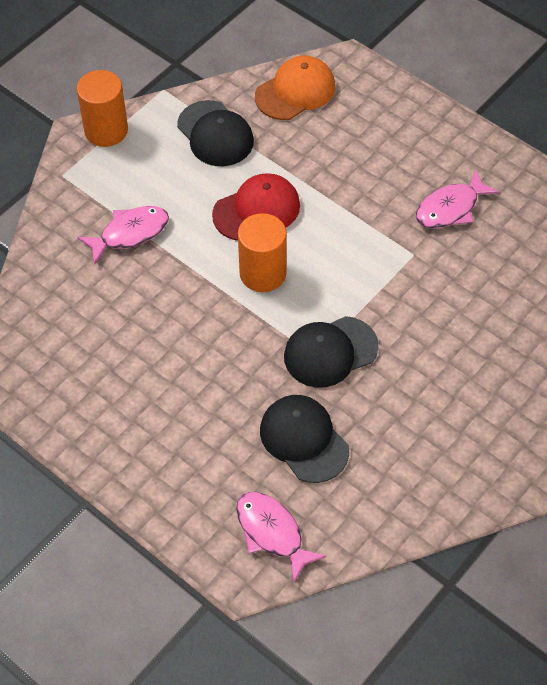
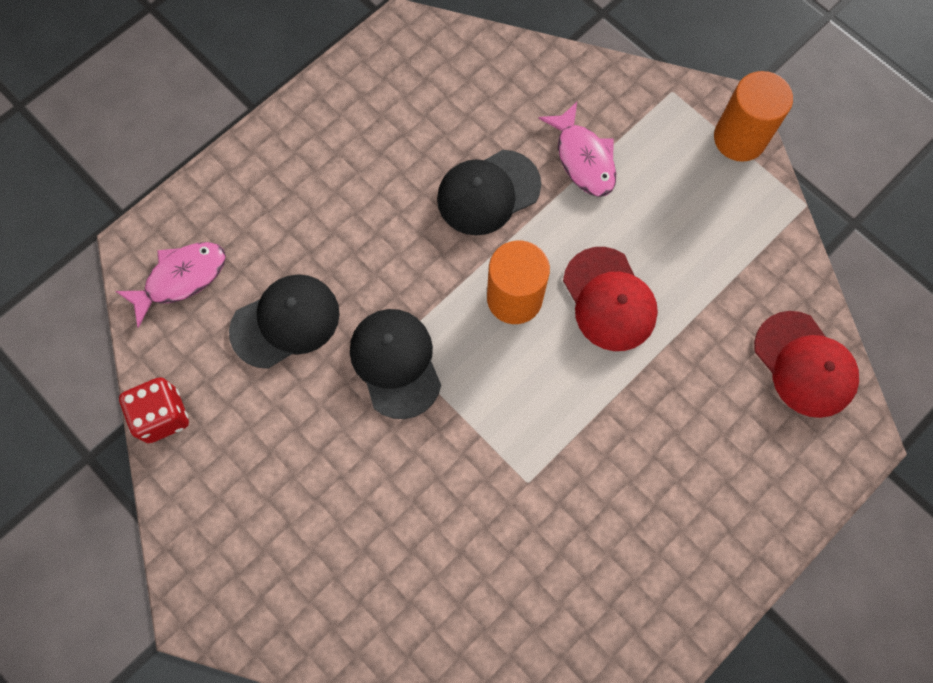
camera: 95 degrees right, 15 degrees up
(215, 134) = (732, 260): black cap -> black cap (488, 192)
(295, 91) = (805, 364): orange cap -> red cap
(403, 525) = (162, 416): none -> red dice
(450, 208) = (598, 542): pink fish -> none

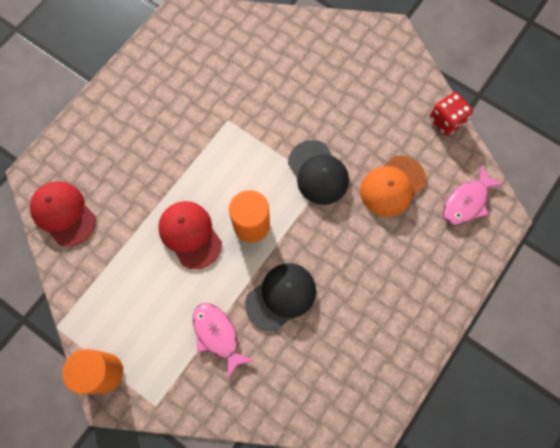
camera: 170 degrees right, 0 degrees up
(285, 322) = (392, 186): black cap -> orange cap

